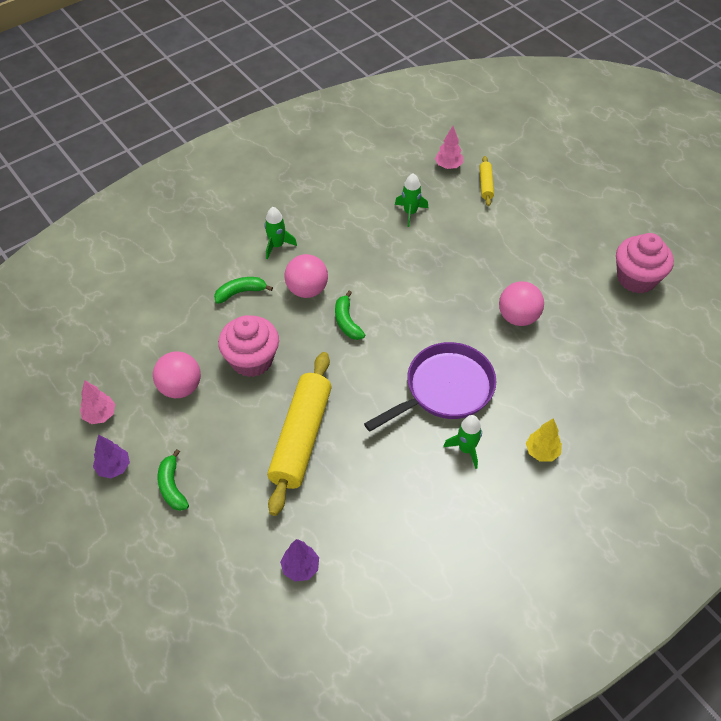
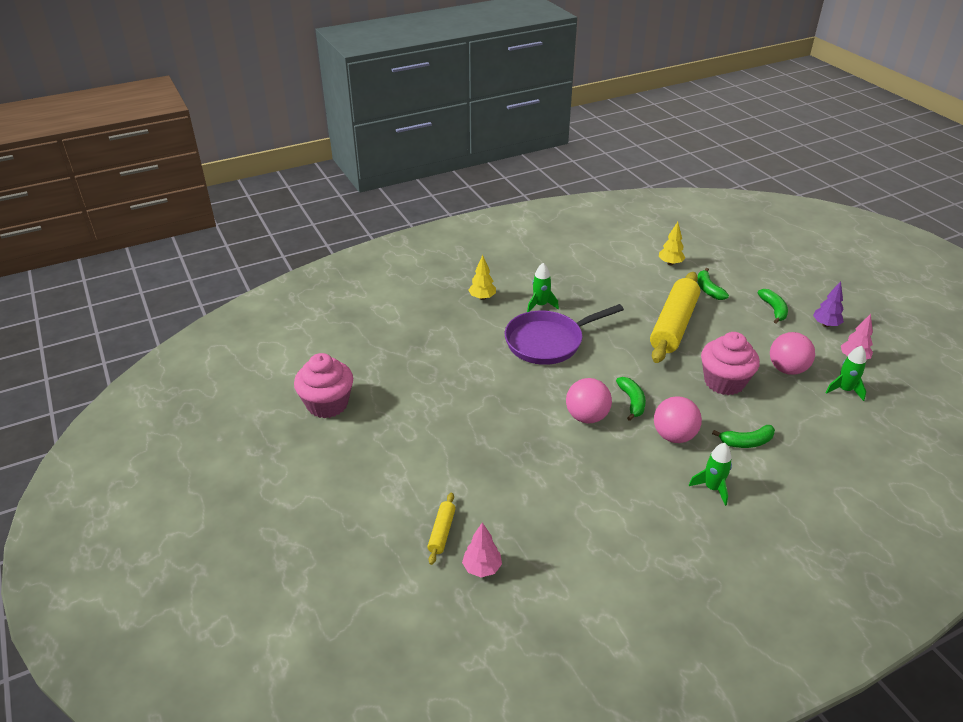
camera: 170 degrees left, 15 degrees down
(251, 514) = (708, 290): none -> green banana
(300, 567) = (670, 263): purple tree -> yellow tree
(410, 212) = (547, 507): green rocket -> green rocket (844, 390)
(518, 317) = (462, 386): pink ball -> pink ball (586, 417)

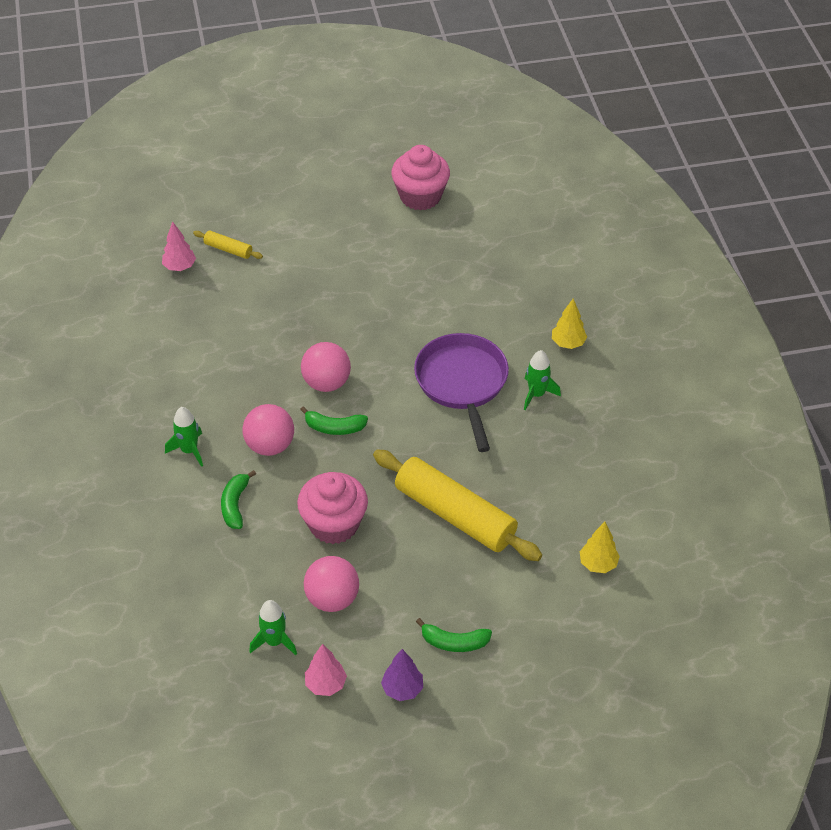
camera: 105 degrees right, 10 degrees up
(708, 290) = (521, 584): green banana -> none

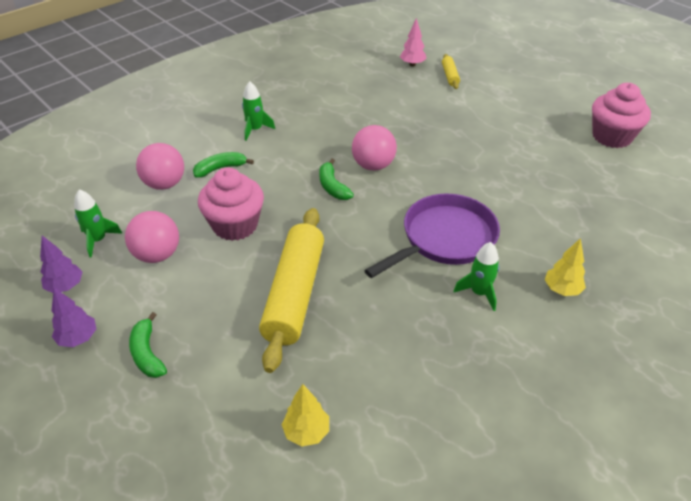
camera: 60 degrees right, 5 degrees down
(270, 446) = (288, 163): pink ball -> pink ball (165, 184)
(326, 684) = (65, 286): pink tree -> purple tree

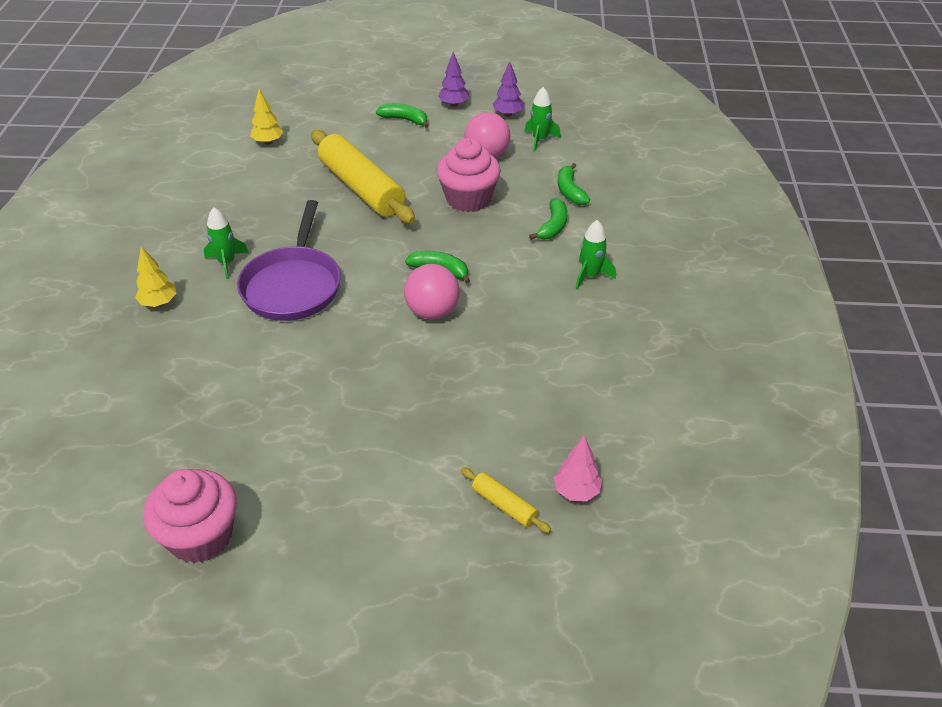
camera: 135 degrees right, 0 degrees up
(165, 184) = (570, 191): pink ball -> green banana

